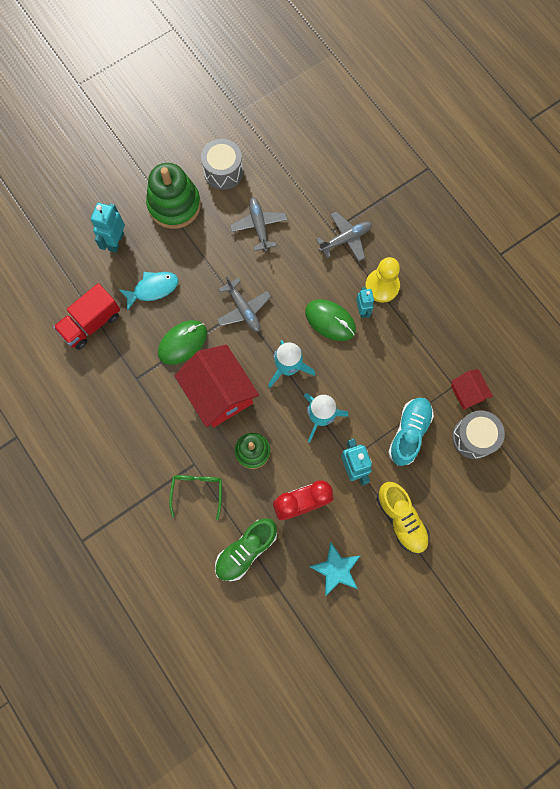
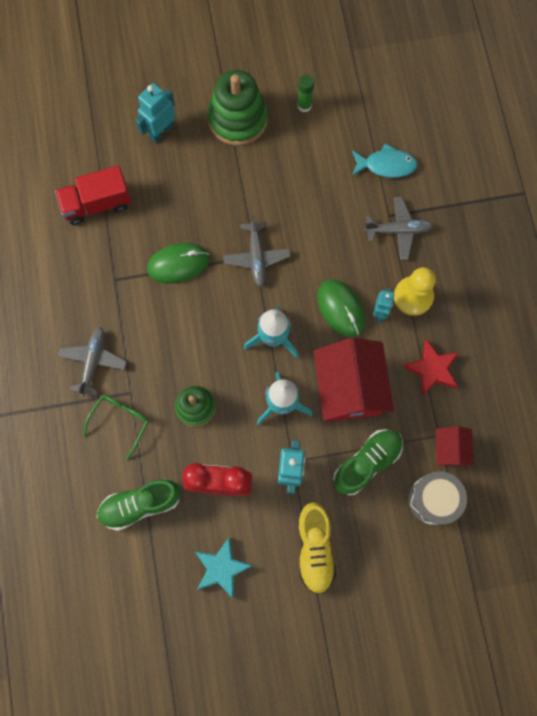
camera: 25 degrees right, 0 degrees up
(153, 289) = (175, 196): turquoise fish -> turquoise fish (386, 165)
(219, 393) = (190, 332): red house -> red house (349, 388)
(223, 172) = (304, 106): grey drum -> green glue stick
(259, 226) = (314, 178): grey plane -> grey plane (93, 361)
(409, 433) = (367, 463): turquoise shoe -> green shoe
(424, 336) = (432, 369): none -> red star

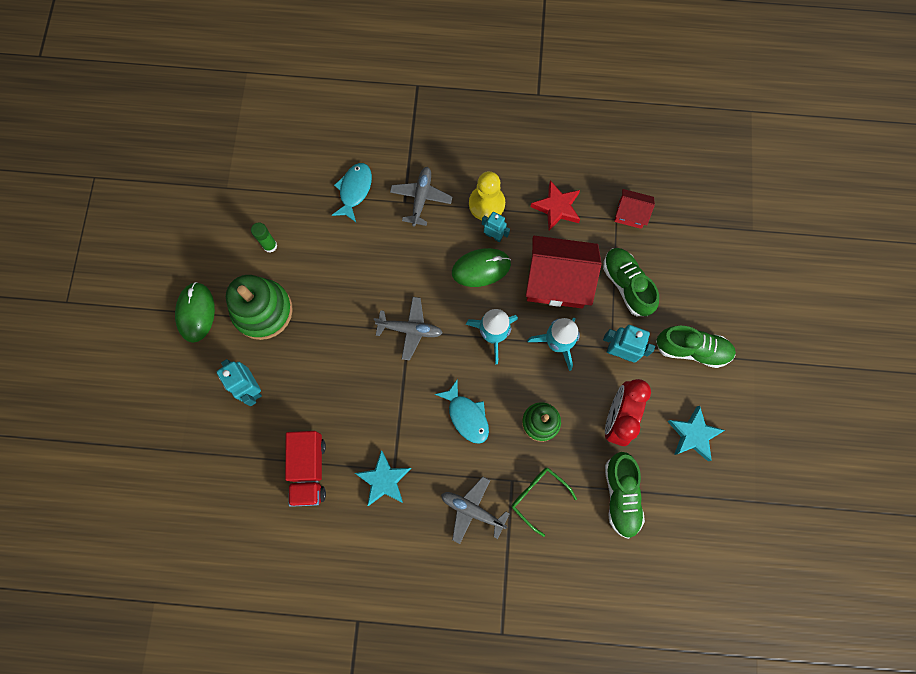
camera: 75 degrees left, 0 degrees up
(103, 273) = (384, 480): none -> turquoise star
(178, 264) = (396, 404): green mouse -> green mouse (196, 312)
(183, 333) = (466, 416): none -> turquoise fish
(314, 548) = (692, 349): yellow shoe -> green shoe
(433, 499) = (670, 240): grey drum -> none

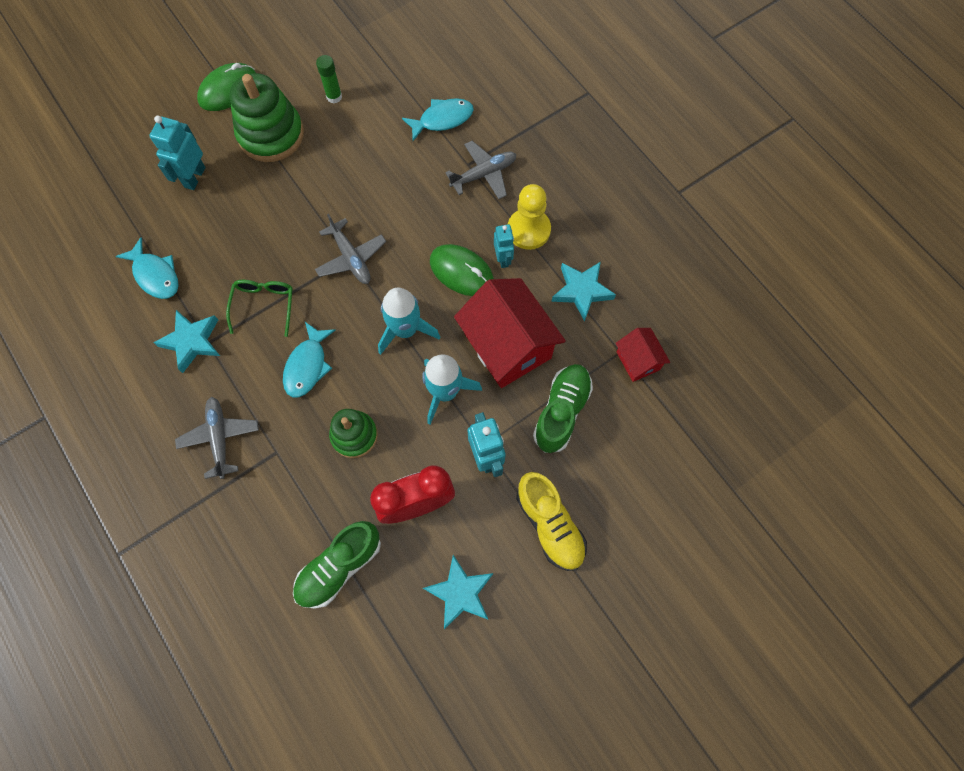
camera: 50 degrees right, 5 degrees down
(309, 470) = (155, 275): red truck -> turquoise fish
(538, 496) = (278, 487): green glasses -> green glasses (264, 305)
(557, 207) = (581, 291): red star -> turquoise star
(692, 349) = (549, 524): green shoe -> yellow shoe

